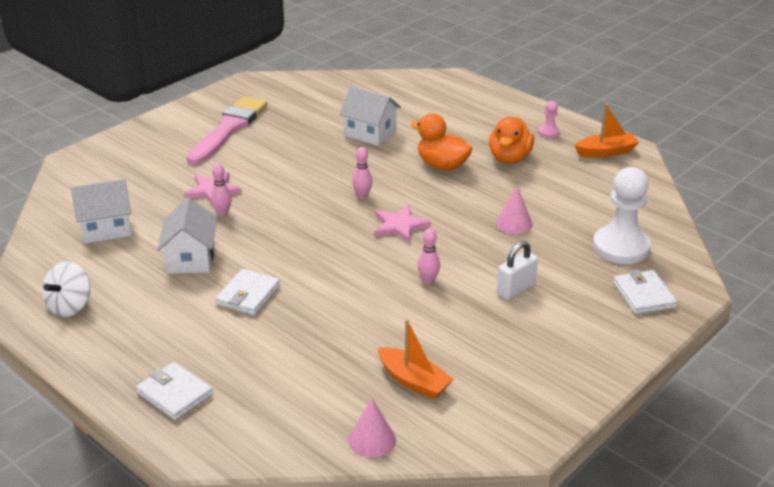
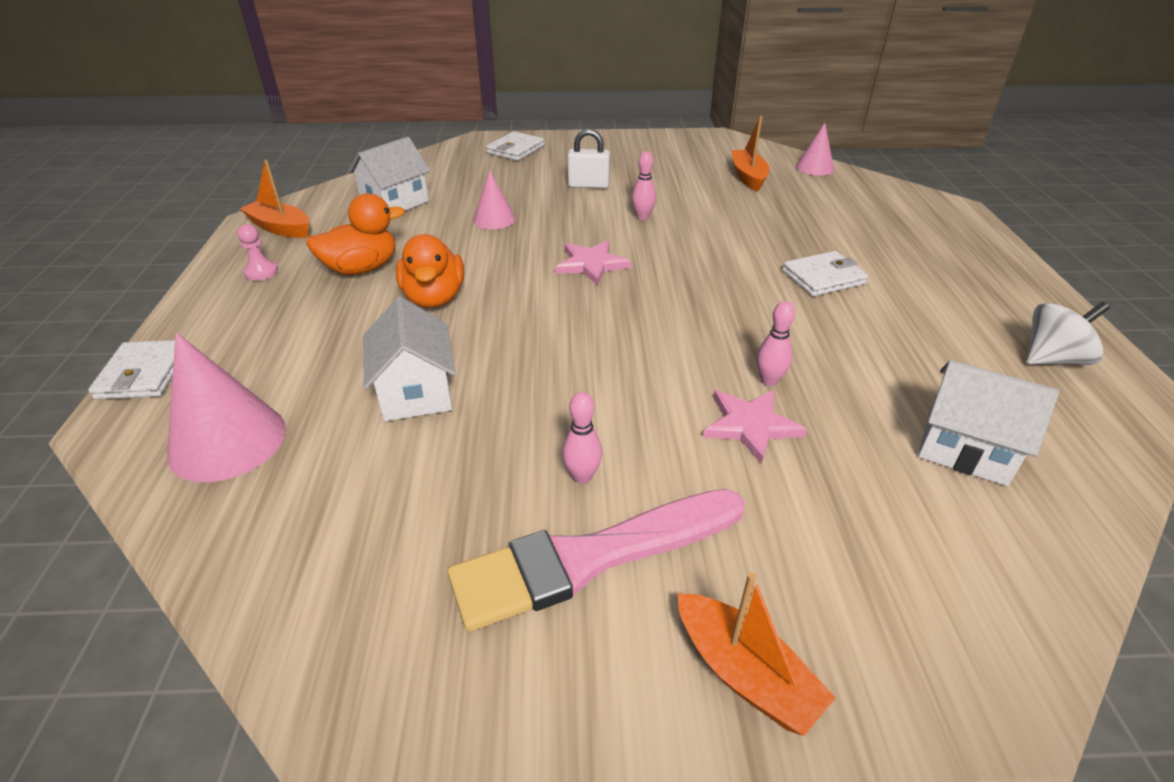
camera: 135 degrees left, 5 degrees up
(153, 130) = (745, 674): none -> orange boat
(175, 394) = (954, 240): white wallet -> white wallet (144, 374)
(191, 259) = (860, 342): white house -> white house (395, 203)
(362, 196) = (575, 311): pink bowling pin -> pink bowling pin (582, 476)
(404, 92) = (227, 441): none -> pink cone
(620, 247) = (462, 172): white pawn -> none

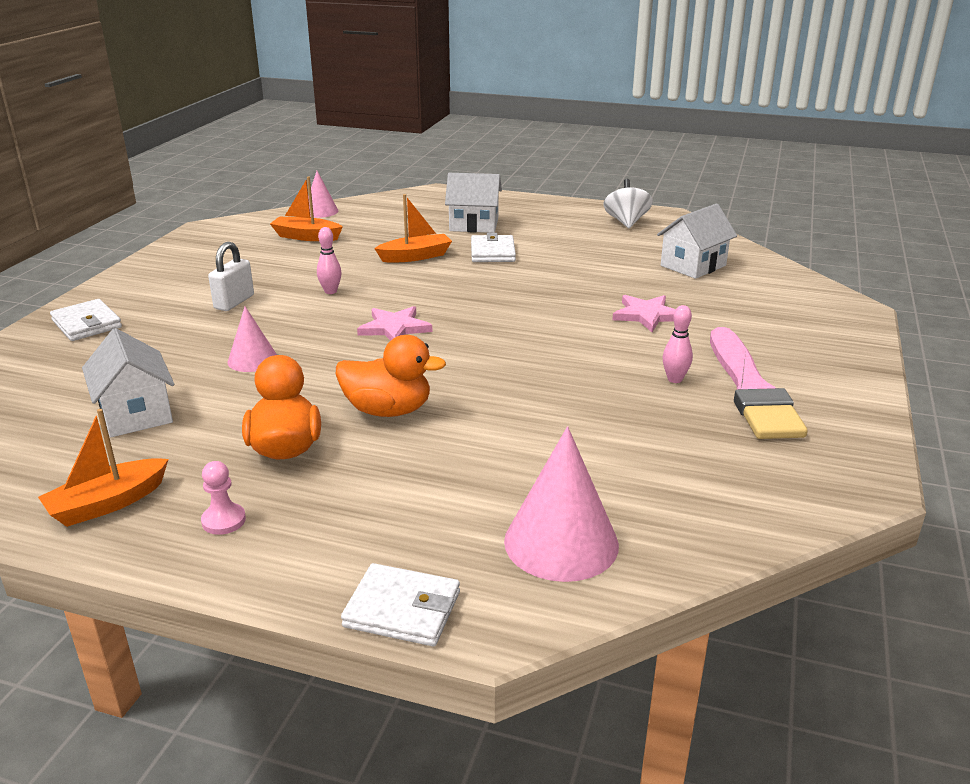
camera: 70 degrees left, 10 degrees down
(416, 392) = (539, 435): white house -> white house (474, 225)
(745, 674) = (840, 361): orange boat -> orange boat (415, 256)
(769, 380) = (603, 299): pink bowling pin -> none

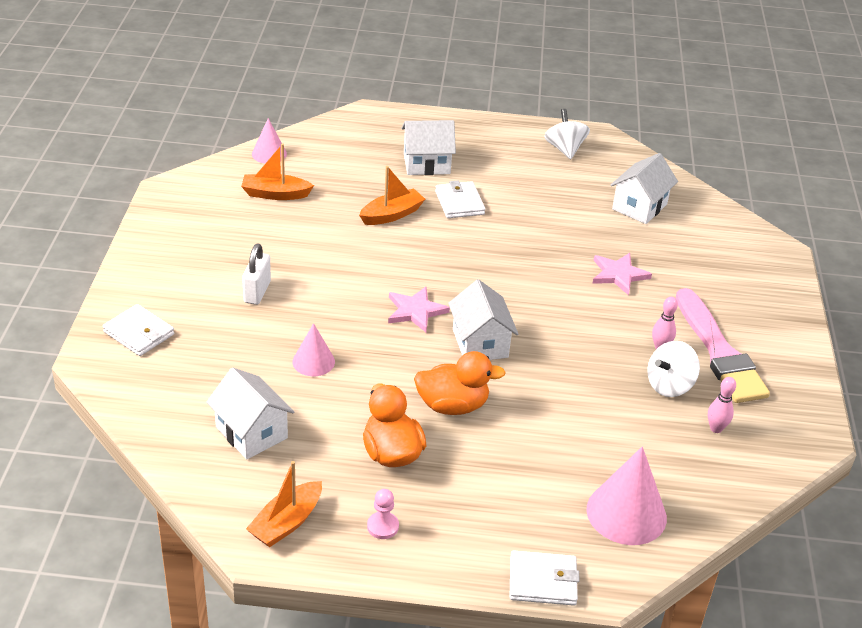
camera: 15 degrees left, 10 degrees up
(330, 291) = (337, 269): pink bowling pin -> pink bowling pin (716, 428)
(453, 359) = (480, 343): none -> white house
(673, 415) = (669, 385): none -> white spinning top

